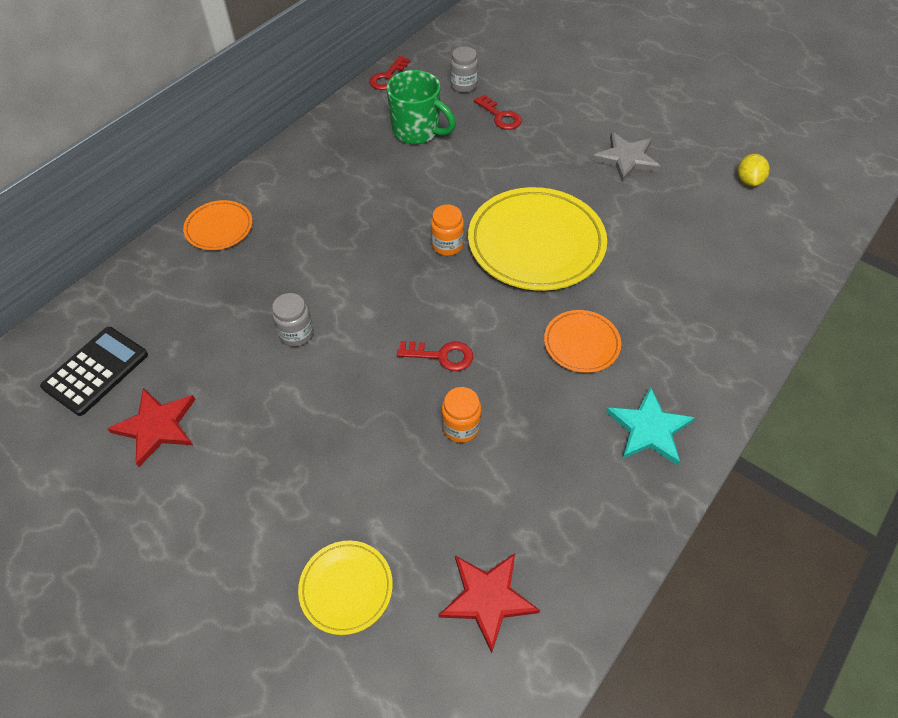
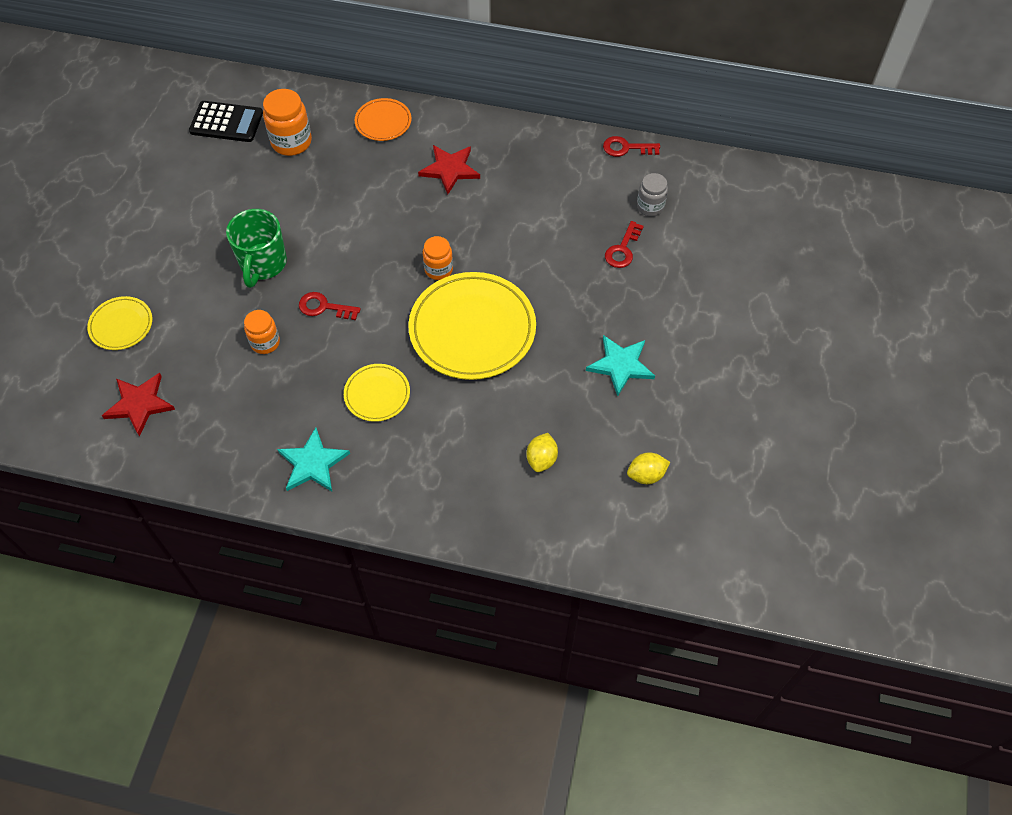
camera: 65 degrees right, 5 degrees up
(156, 426) = (197, 175): red star -> red star (450, 169)
(181, 315) = (291, 142): none -> orange jar
(296, 334) = (305, 213): grey jar -> none
(417, 131) = (565, 198): green mug -> green mug (263, 264)
(441, 356) = (324, 307): red key -> red key turned 120 degrees clockwise
(581, 343) = (377, 394): orange plate -> yellow plate
(626, 158) = (620, 365): grey star -> turquoise star
(708, 242) = (541, 459): none -> yellow lemon

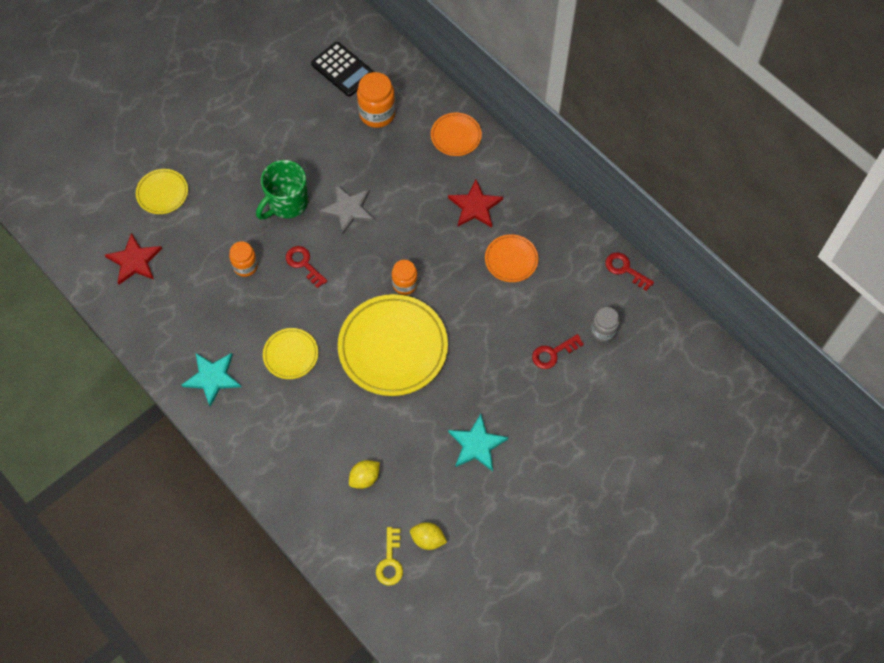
camera: 35 degrees right, 5 degrees up
(330, 236) = (348, 209): none -> grey star
(520, 195) = (511, 260): none -> orange plate
(628, 517) = (390, 561): none -> yellow key

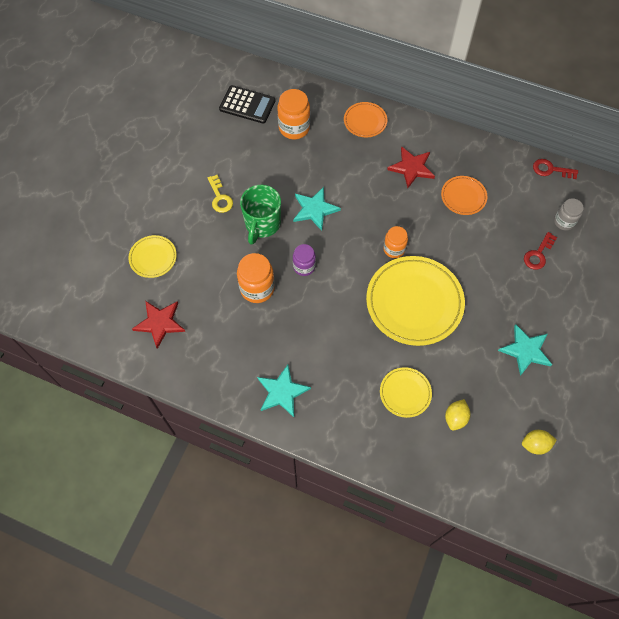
camera: 25 degrees left, 0 degrees up
(245, 266) = (257, 288): orange jar -> orange jar, size x1.55
(291, 355) = (336, 344): yellow plate -> yellow plate (405, 393)
(304, 264) = (304, 267): red key -> purple jar
(348, 209) = (314, 209): grey star -> turquoise star
(390, 561) = (517, 477): yellow key -> yellow key (220, 197)

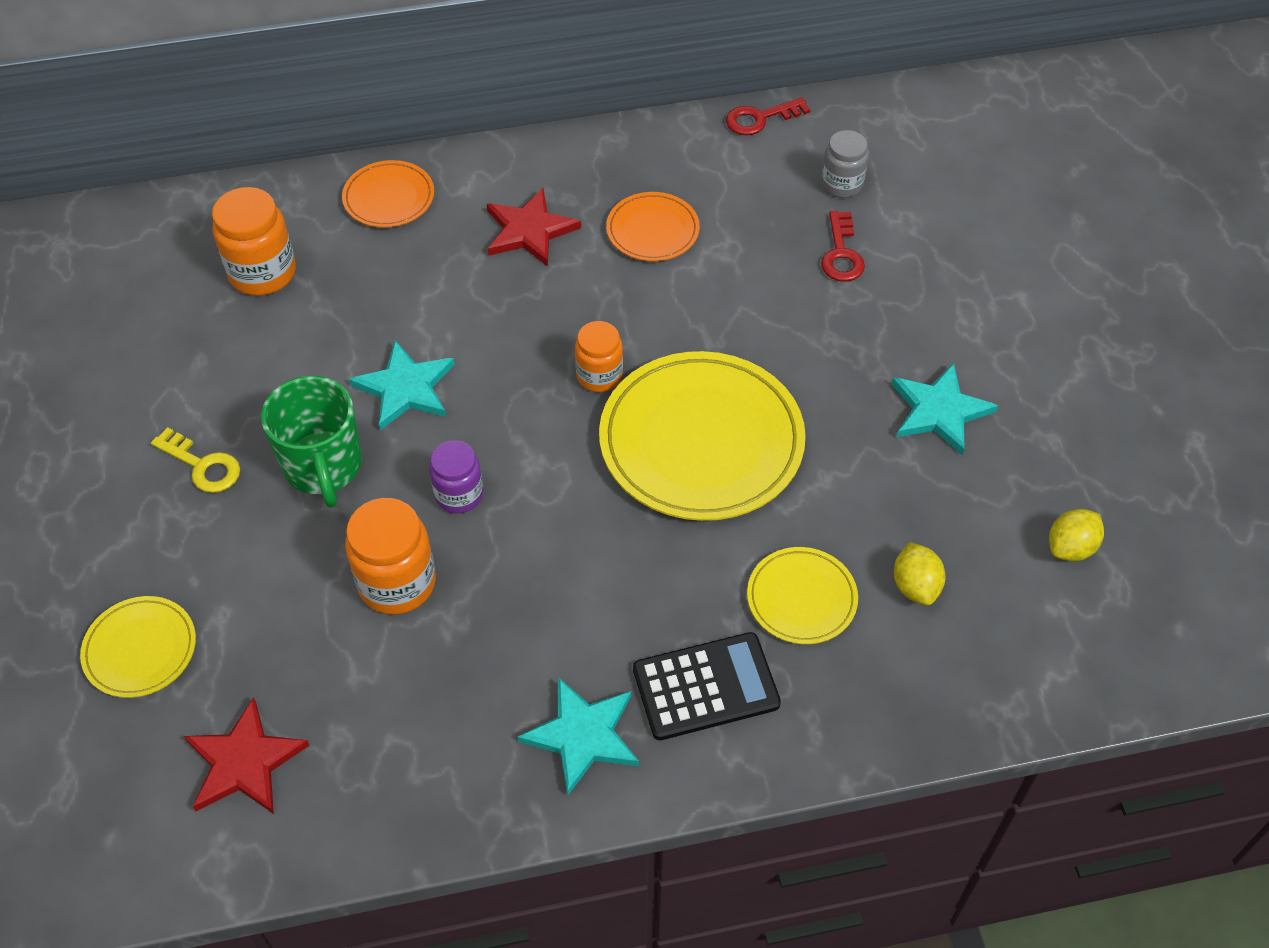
camera: 35 degrees left, 10 degrees down
(247, 105) = (140, 279): black calculator -> black calculator (706, 687)

